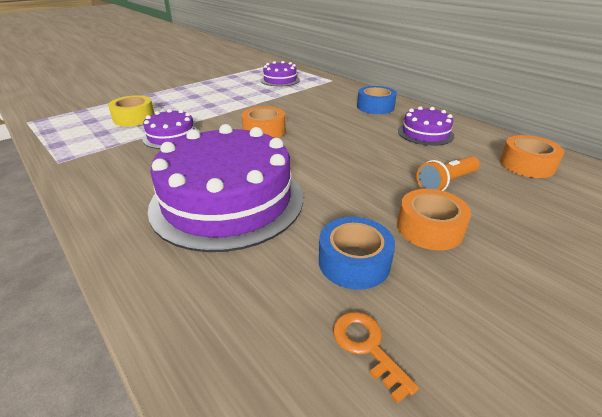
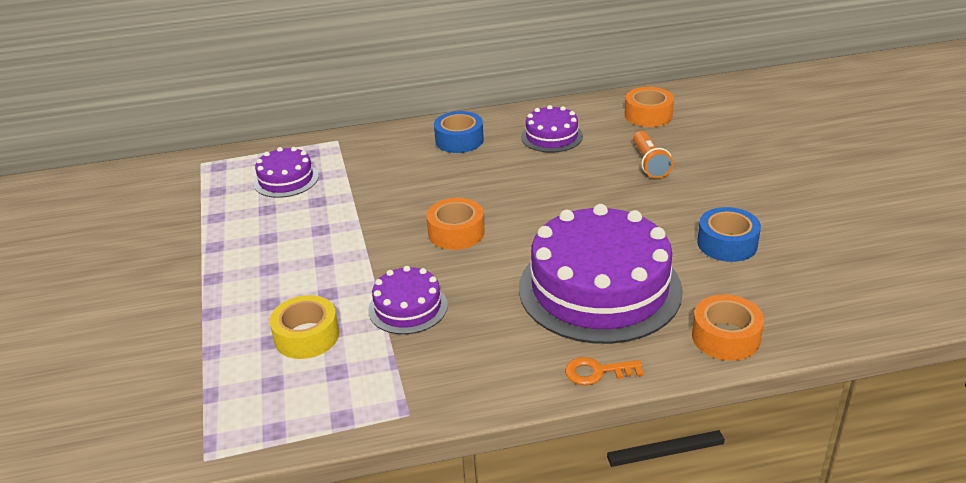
camera: 60 degrees left, 0 degrees up
(367, 347) = (807, 264): orange key -> orange key (597, 372)
(429, 228) = (706, 196): orange tape -> orange tape (725, 337)

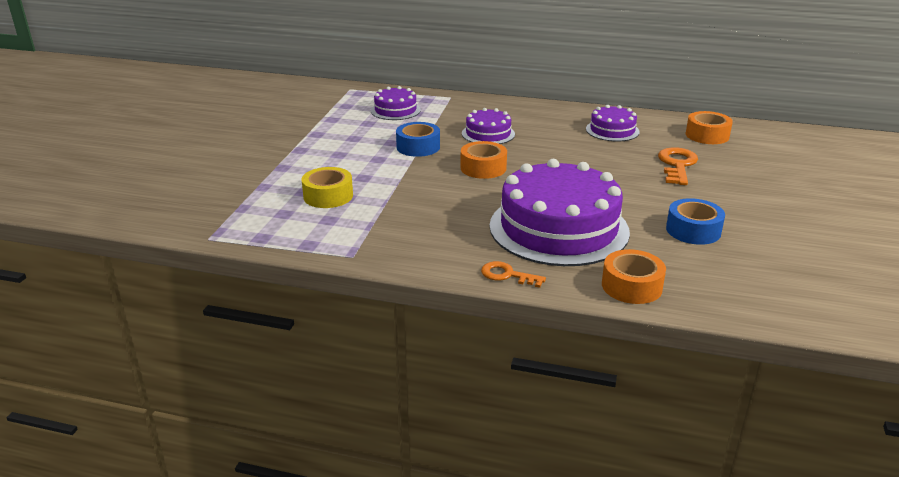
camera: 25 degrees right, 5 degrees down
(408, 307) = (408, 199): purple cake -> purple cake (488, 134)
(459, 140) = (538, 116): blue tape -> blue tape (418, 147)
(649, 163) = (677, 165): orange flashlight -> orange key

